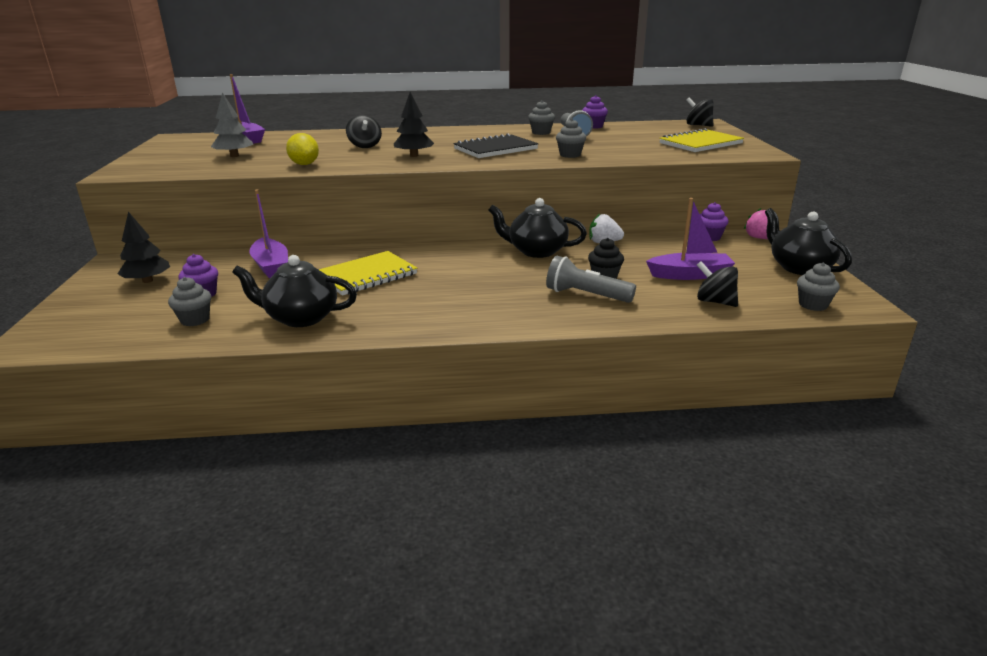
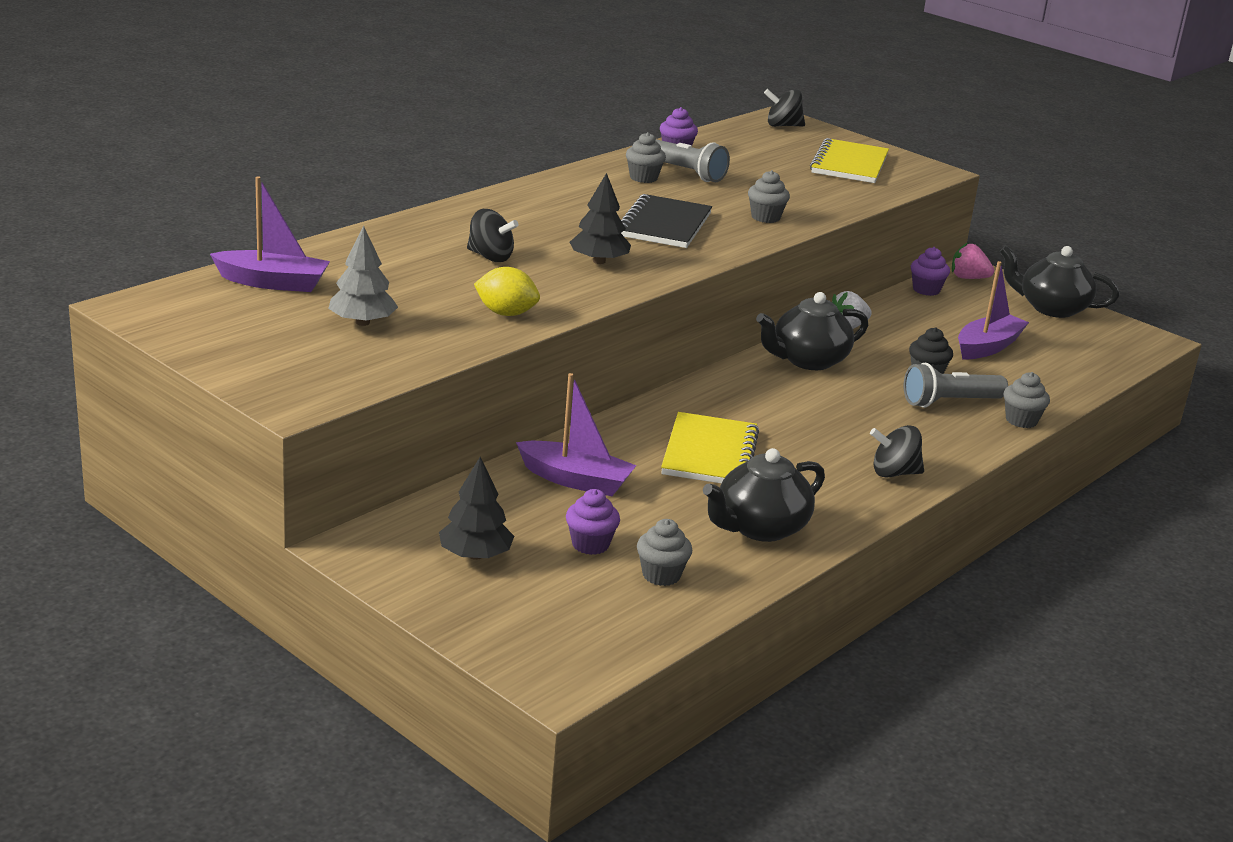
camera: 45 degrees left, 0 degrees up
(715, 301) = (1053, 372): black spinning top -> black spinning top (894, 473)
(813, 305) = (1120, 351): grey cupcake -> grey cupcake (1021, 420)

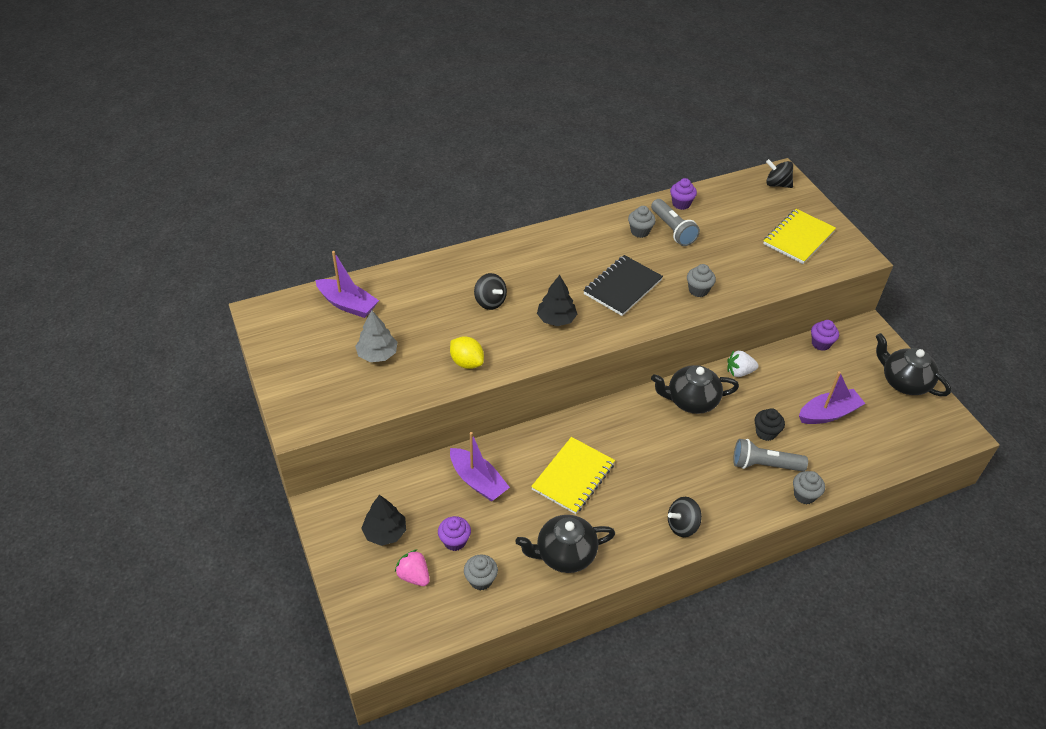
camera: 25 degrees right, 20 degrees up
(894, 473) = (682, 525): black spinning top -> black spinning top turned 45 degrees counterclockwise
(968, 278) = (861, 336): pink strawberry -> pink strawberry (414, 576)

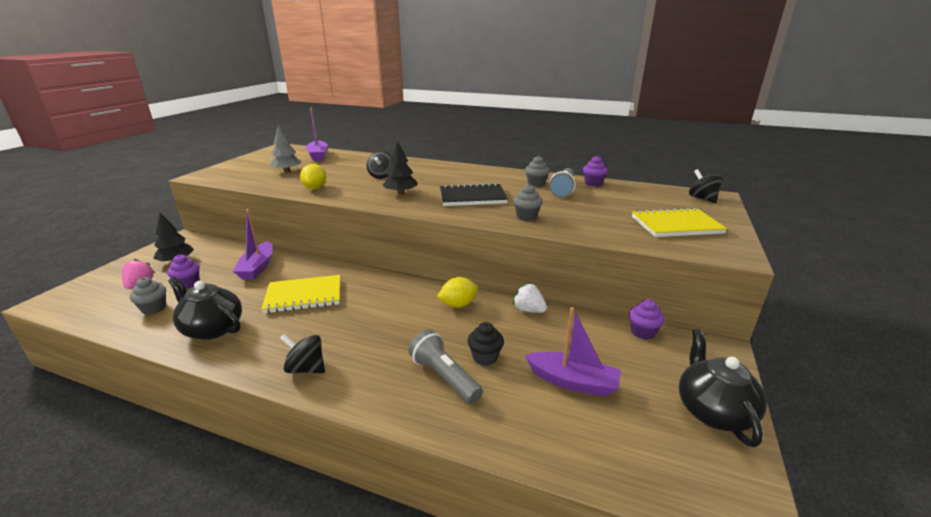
camera: 45 degrees right, 20 degrees down
(691, 401) = (458, 305): black teapot -> yellow lemon
(804, 495) = (440, 425): grey cupcake -> none

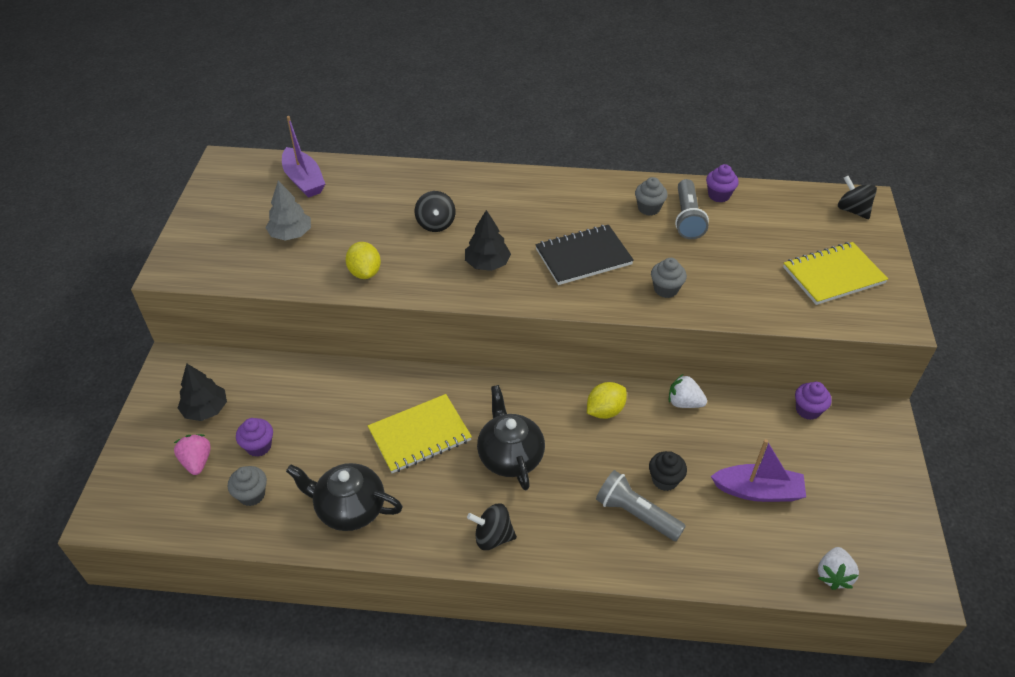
camera: 15 degrees left, 20 degrees up
(257, 267) = (325, 399): purple boat -> none
(635, 474) = (833, 575): none -> white strawberry
(712, 411) = (885, 495): black teapot -> black teapot (510, 456)

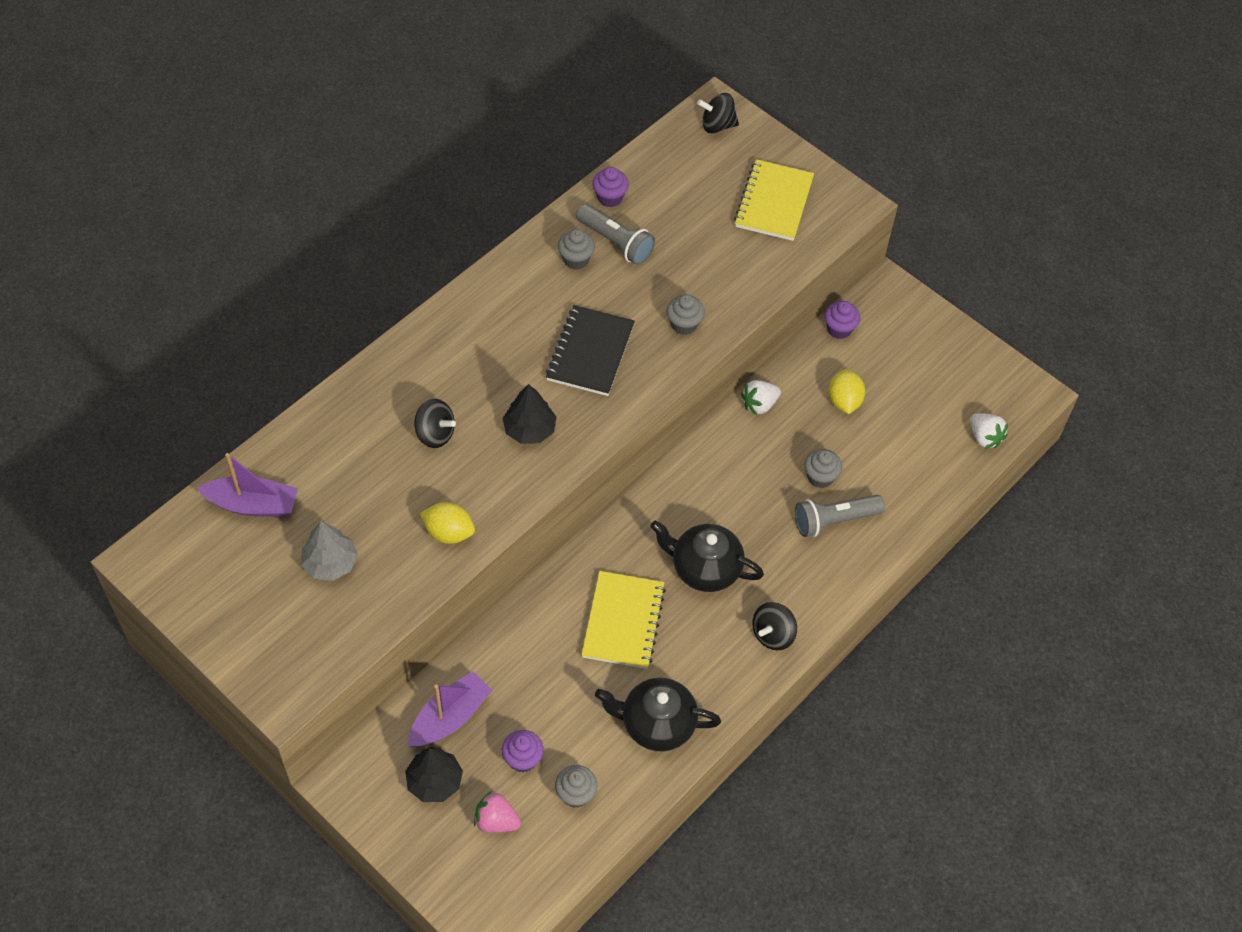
camera: 55 degrees left, 10 degrees up
(349, 508) = (656, 724): black teapot -> black teapot turned 45 degrees clockwise
(605, 411) = (718, 466): yellow lemon -> yellow lemon (844, 401)
(665, 480) = (820, 477): black cupcake -> grey cupcake
(758, 491) = (881, 424): purple boat -> purple boat (450, 717)

